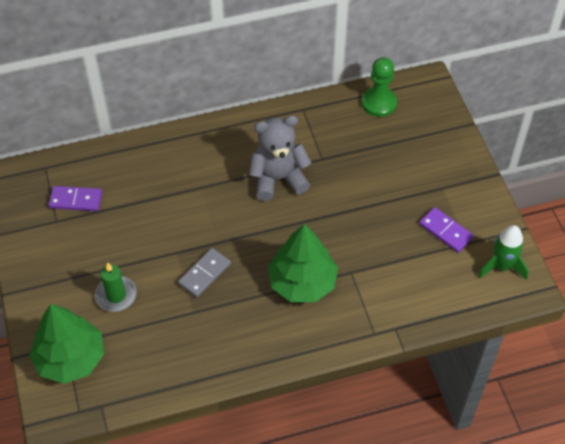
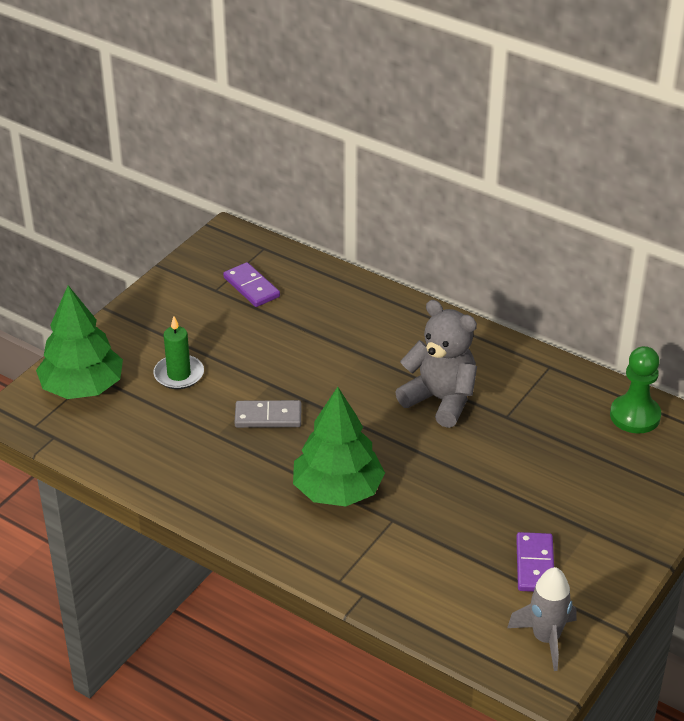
camera: 50 degrees right, 15 degrees down
(501, 266) = (546, 638): green rocket -> grey rocket

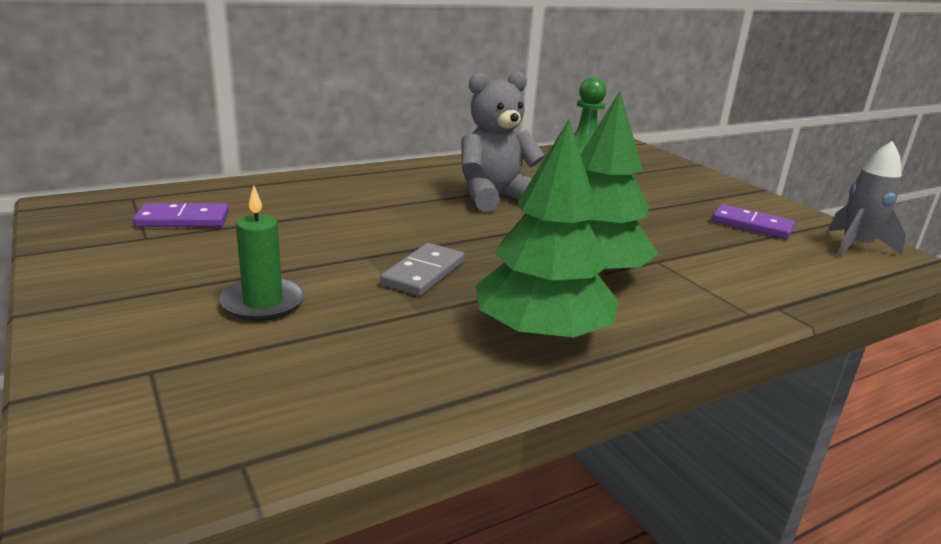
camera: 65 degrees left, 15 degrees down
(82, 387) = (161, 390): green tree -> green tree (541, 333)

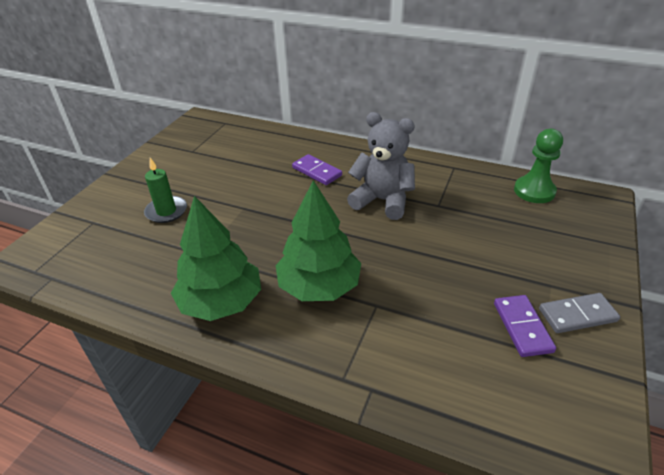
camera: 55 degrees right, 15 degrees up
(183, 219) = (219, 146): purple domino -> purple domino (317, 171)
(423, 273) = (245, 233): grey domino -> grey domino (577, 315)
(856, 247) = (574, 407): grey rocket -> none

